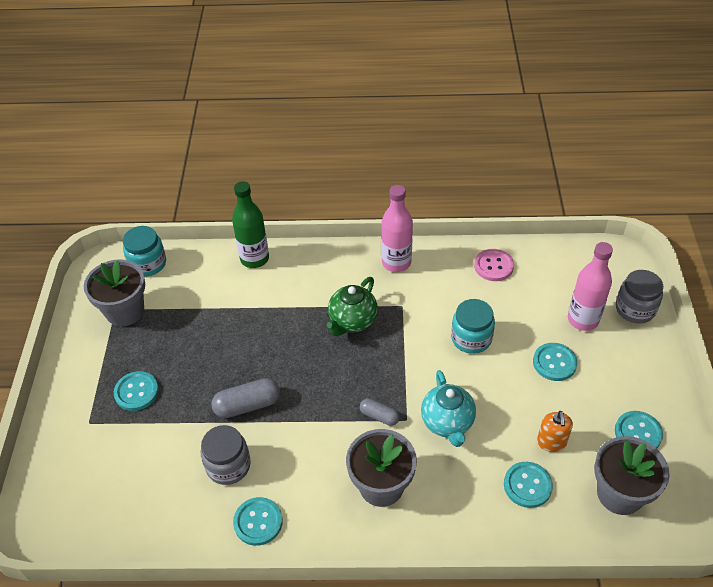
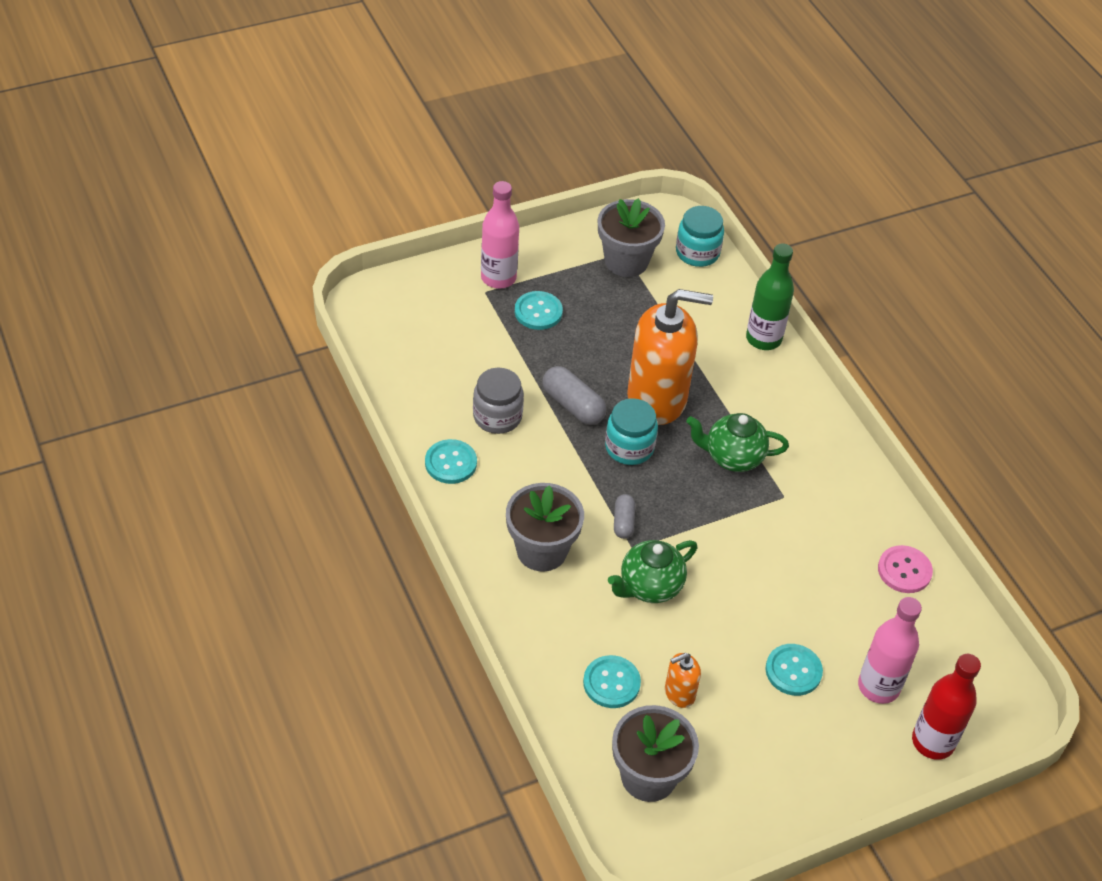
camera: 60 degrees right, 0 degrees up
(272, 346) = (657, 399): none -> orange soap dispenser
(396, 262) = (844, 471): pink bottle -> pink bottle (498, 278)
(447, 423) = (649, 587): turquoise teapot -> green teapot
(471, 338) = (778, 577): turquoise jar -> turquoise jar (629, 447)
(635, 309) = (933, 742): grey jar -> red bottle
(638, 433) = (741, 780): turquoise button -> none

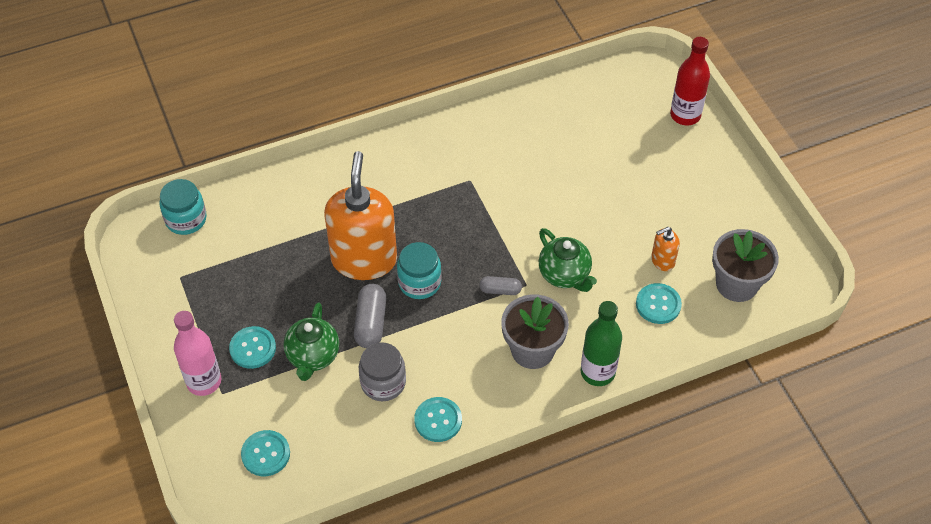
camera: 85 degrees left, 5 degrees up
(573, 405) = (370, 323): grey capsule -> grey capsule turned 45 degrees counterclockwise
(626, 261) = (191, 275): grey flower pot -> none
(679, 693) = (662, 261): orange soap dispenser -> orange soap dispenser turned 90 degrees clockwise
(732, 457) = (430, 210): green teapot -> green teapot (313, 356)
(763, 339) = (297, 179): green bottle -> green bottle (597, 372)
(793, 671) = (635, 188): turquoise button -> turquoise button (265, 454)
(878, 687) = (643, 140): pink bottle -> none
(904, 570) = (539, 113): pink button -> none

